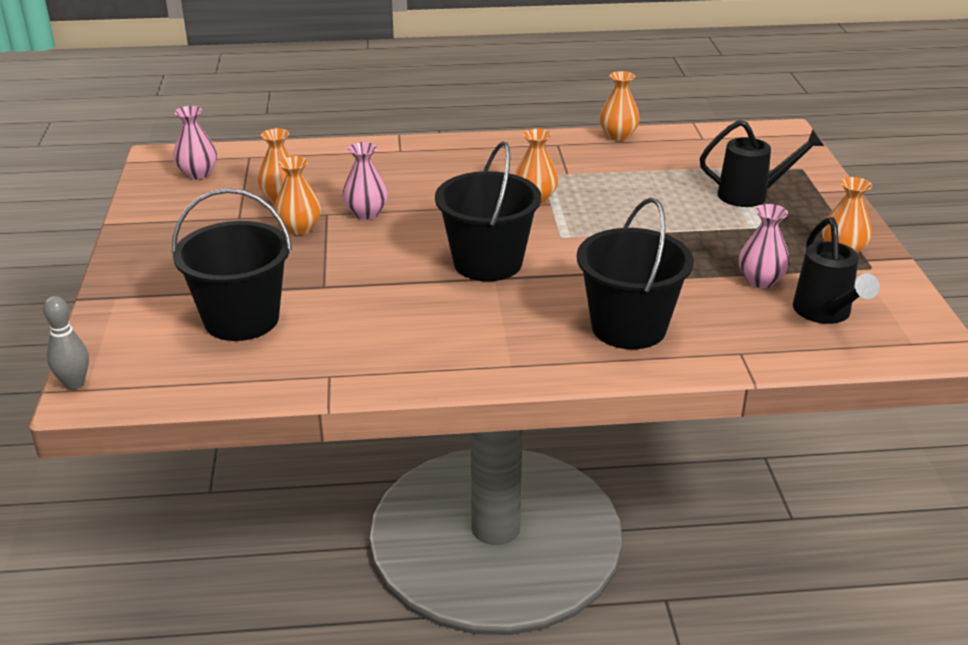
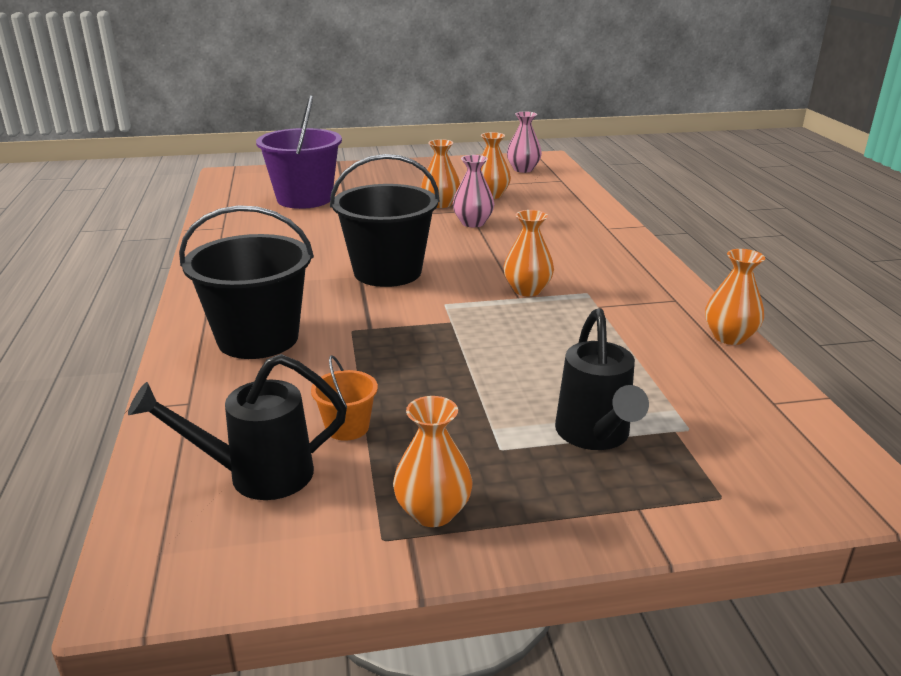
camera: 85 degrees right, 5 degrees down
(74, 383) = (240, 170): grey bowling pin -> none
(241, 319) = (304, 199): black bucket -> purple bucket
(760, 280) = (347, 427): pink vase -> orange bucket

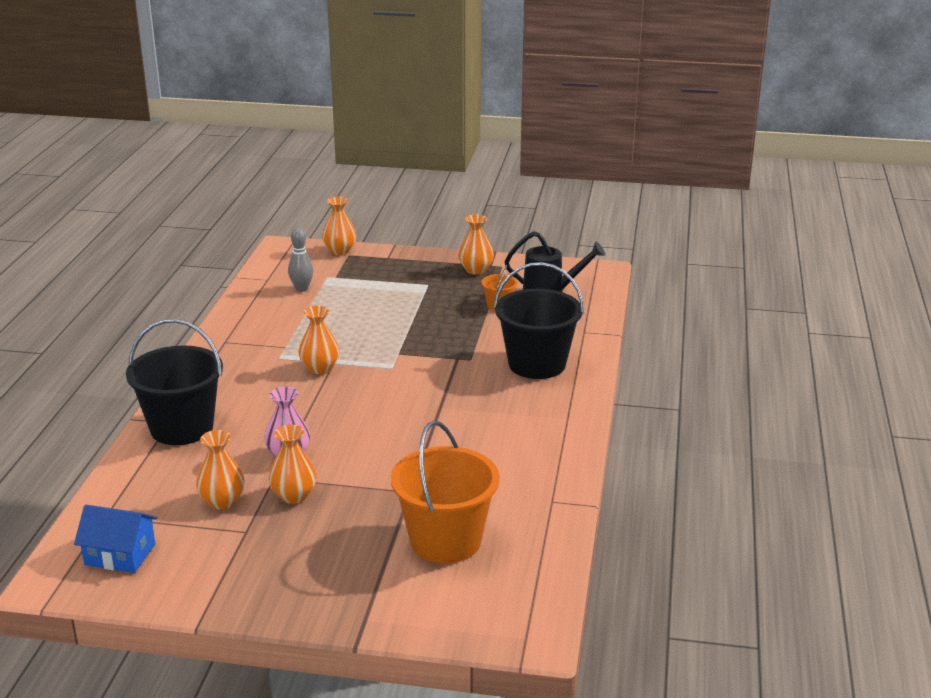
camera: 160 degrees left, 0 degrees up
(304, 199) = (445, 541): purple bucket -> orange bucket
(387, 272) = (415, 406): black bucket -> black bucket (182, 428)
(523, 169) = (120, 554): pink vase -> blue house
(595, 436) = (376, 282): black watering can -> none
(695, 395) = (302, 288): none -> grey bowling pin
(729, 337) = (232, 312): orange vase -> orange vase (340, 251)

